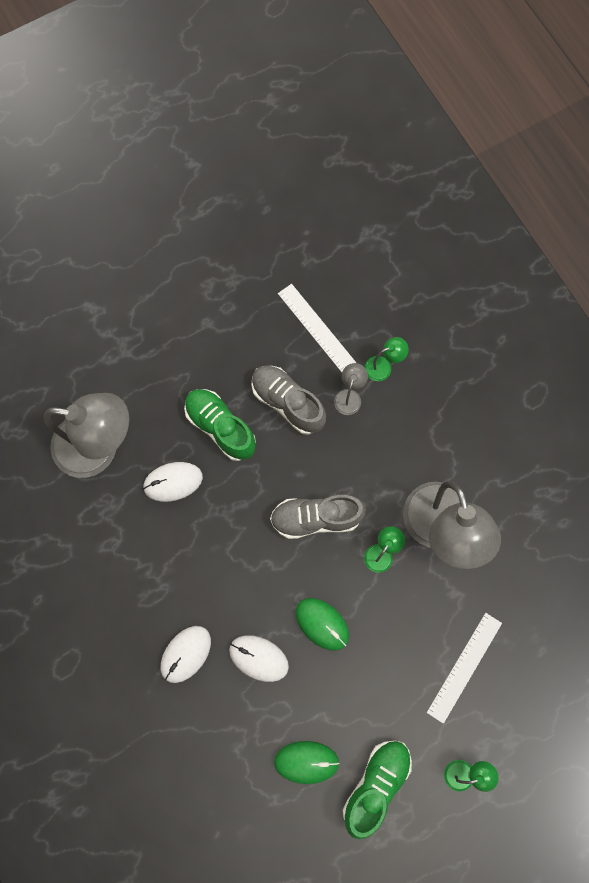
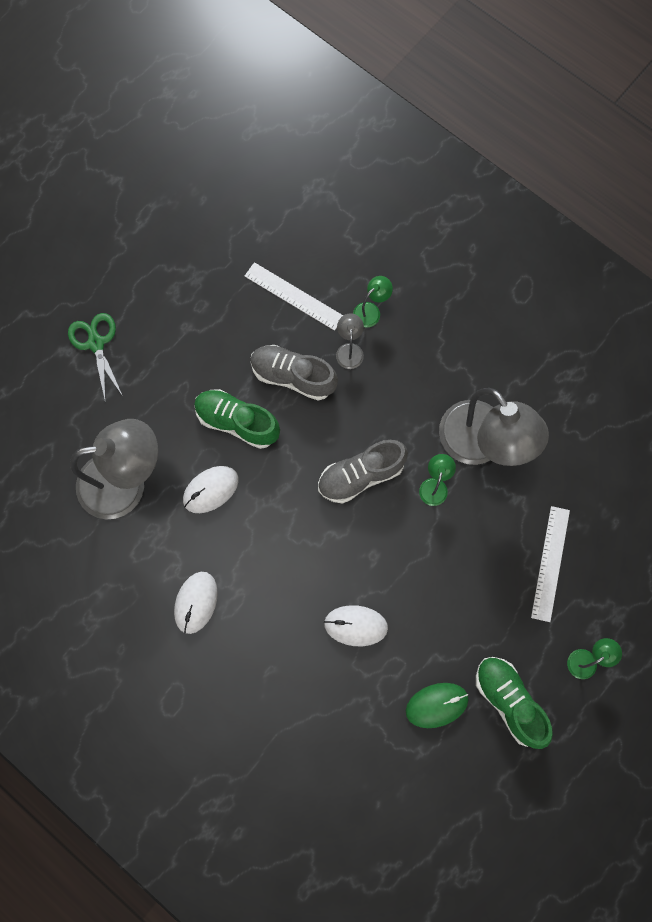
camera: 20 degrees left, 0 degrees up
(120, 309) = (96, 343): none -> green scissors
(186, 654) = (285, 647): white mouse -> white mouse (196, 602)
(322, 624) = (403, 572): green mouse -> none
(376, 784) = (509, 701): green shoe -> green shoe turned 45 degrees counterclockwise

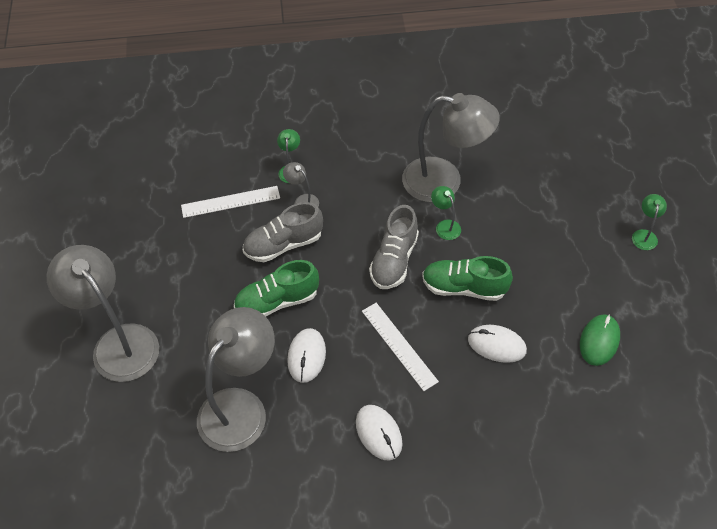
camera: 45 degrees left, 20 degrees down
(96, 343) = (118, 342): green scissors -> grey lamp
(355, 626) = (496, 345): white mouse -> white mouse turned 60 degrees clockwise
(509, 701) = (634, 297): green shoe -> green shoe (464, 287)
(550, 563) = (560, 206): white ruler -> white ruler (399, 345)

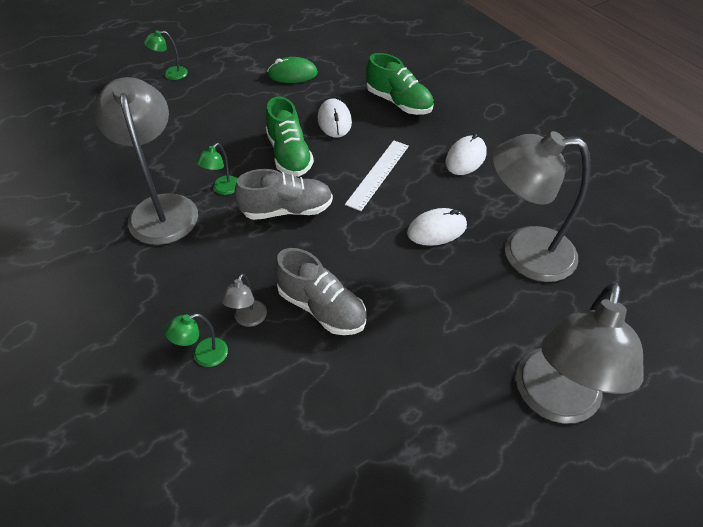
camera: 120 degrees left, 5 degrees down
(230, 202) = (288, 396): white ruler -> none
(277, 301) = (396, 279): green shoe -> green shoe (398, 102)

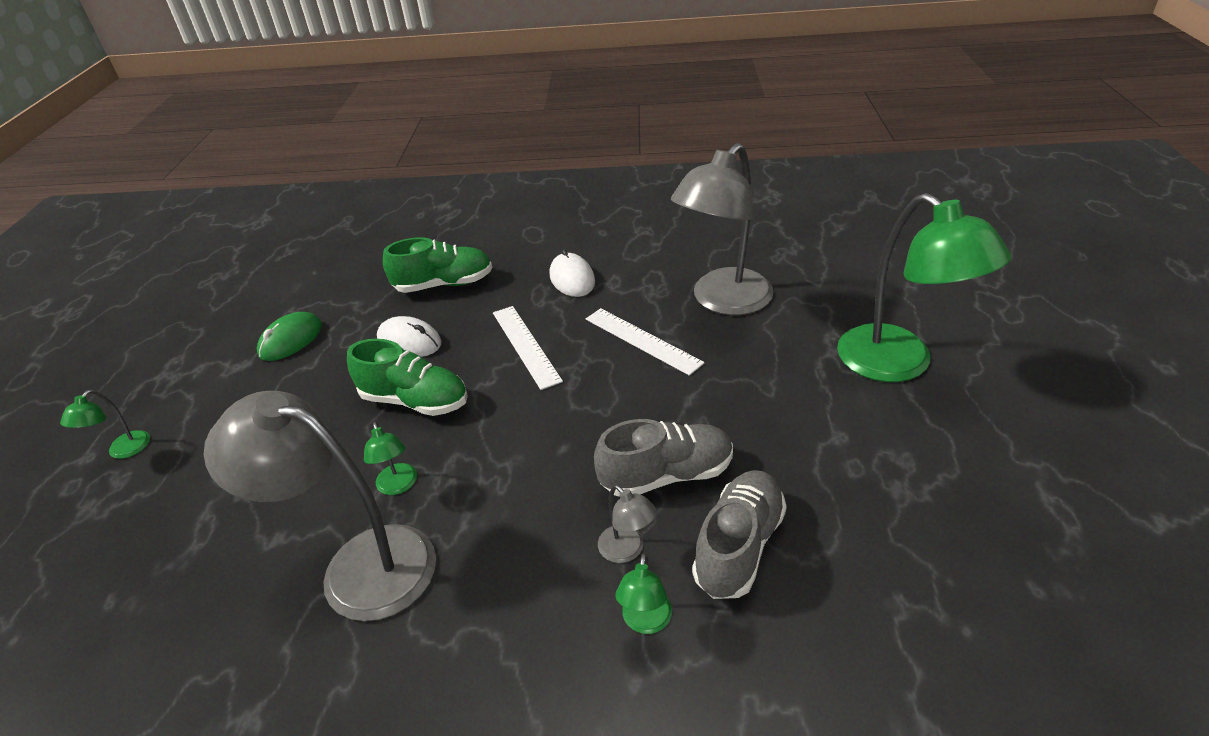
camera: 50 degrees left, 10 degrees down
(287, 210) = (497, 441): grey shoe -> grey shoe (739, 546)
(436, 229) = (642, 340): white mouse -> white ruler
(554, 401) = (899, 364): grey lamp -> green lamp

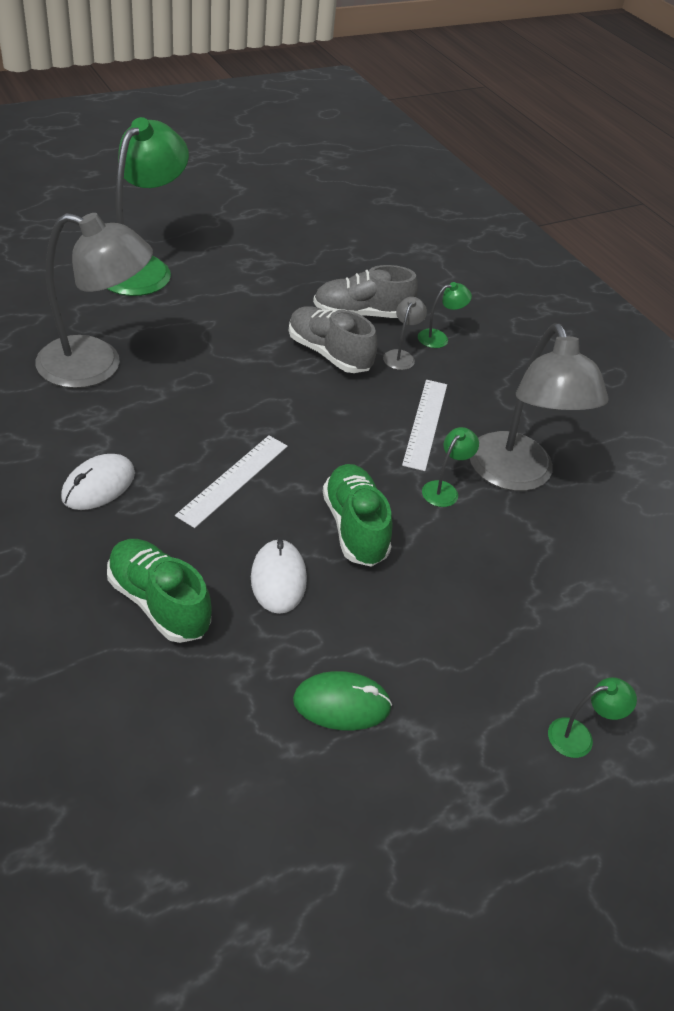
camera: 130 degrees left, 5 degrees up
(642, 340) = (183, 403): white ruler -> white ruler (425, 423)

